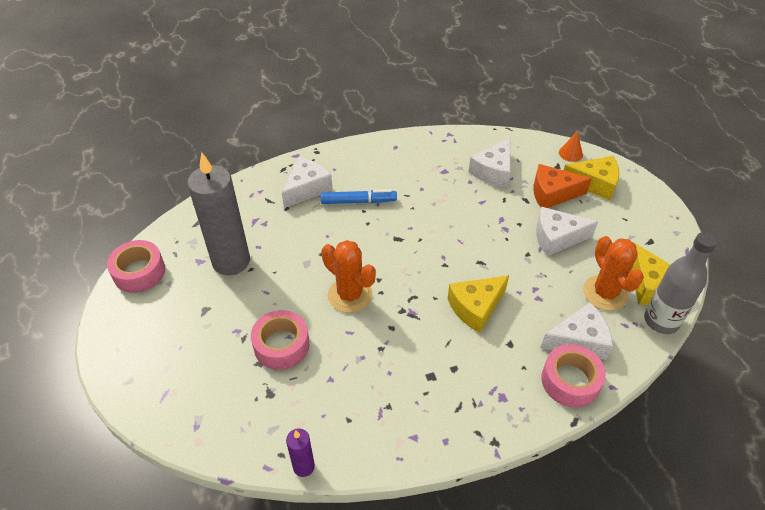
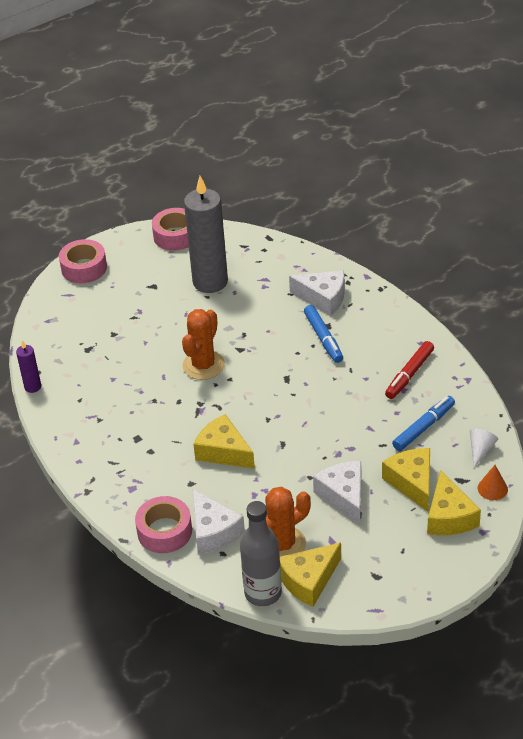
camera: 75 degrees right, 5 degrees down
(281, 345) = (134, 341): pink tape -> pink tape (84, 268)
(429, 162) = (409, 374): none -> red marker
(493, 171) = (423, 427): white cheese -> blue marker
(528, 148) = (480, 450): none -> white cone
(552, 194) = (412, 483): orange cheese -> yellow cheese

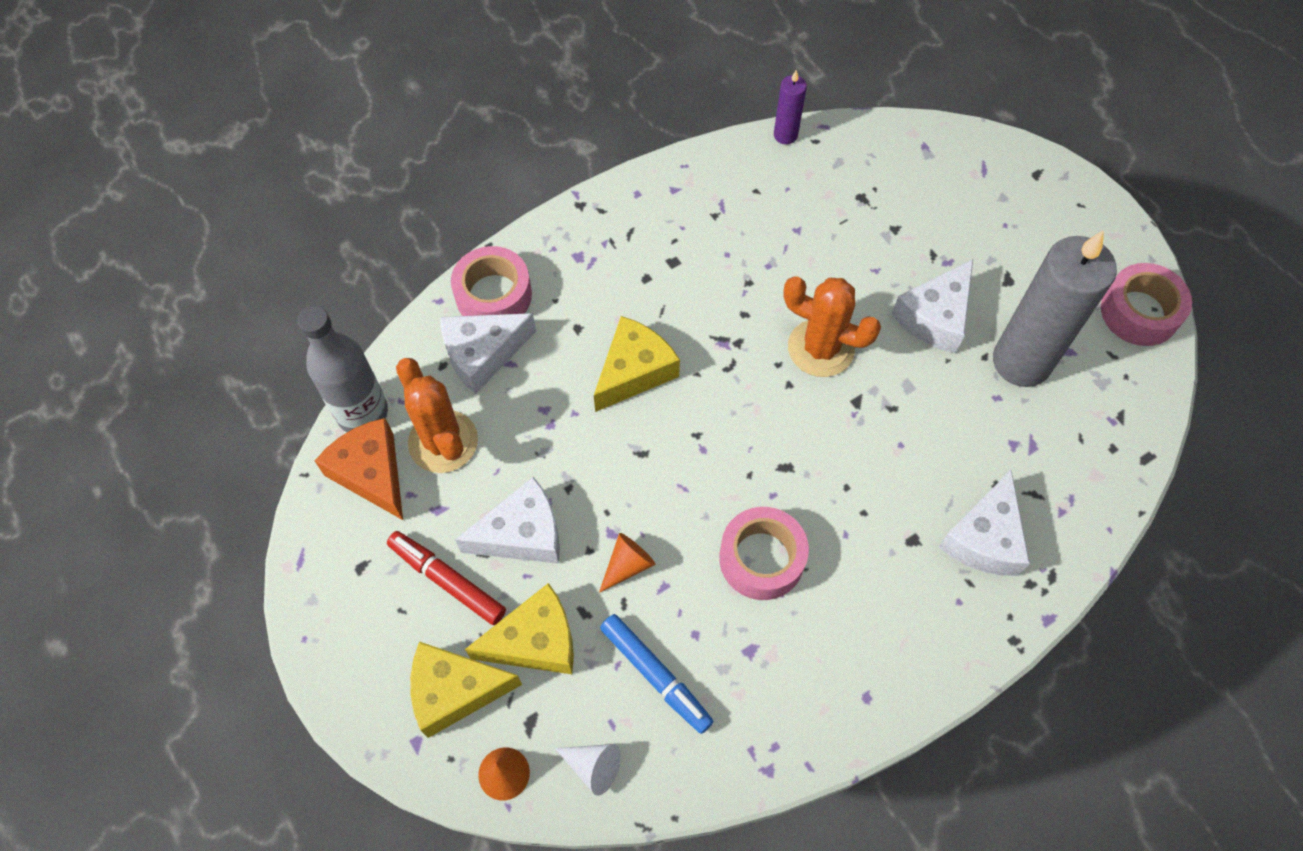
camera: 90 degrees right, 20 degrees up
(84, 268) = (1047, 187): pink tape -> pink tape (761, 558)
(180, 316) = (935, 317): none -> white cheese
(309, 580) = (372, 473): yellow cheese -> orange cheese
(323, 338) = (881, 531): blue marker -> none
(358, 444) = (627, 565): none -> orange cone
(409, 374) = (785, 667): red marker -> red marker (447, 581)

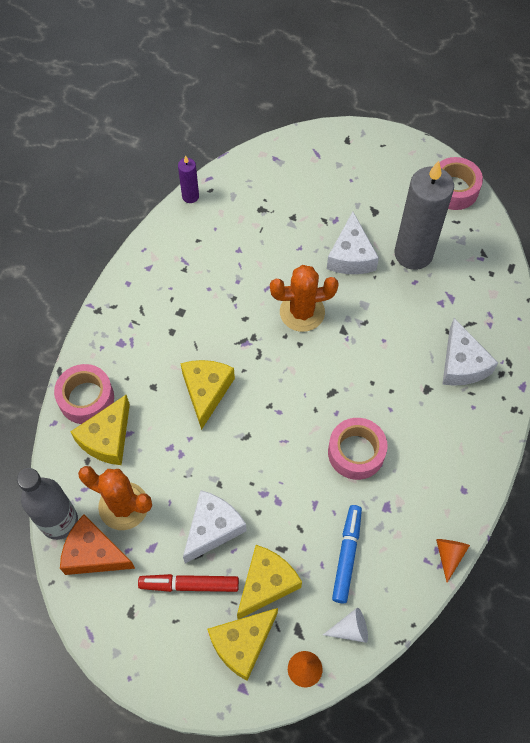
camera: 35 degrees left, 0 degrees up
(482, 354) = (107, 438): white cheese -> yellow cheese
(627, 565) = (286, 505): orange cone -> orange cone (449, 555)
(655, 675) = (346, 555): blue marker -> blue marker turned 90 degrees counterclockwise

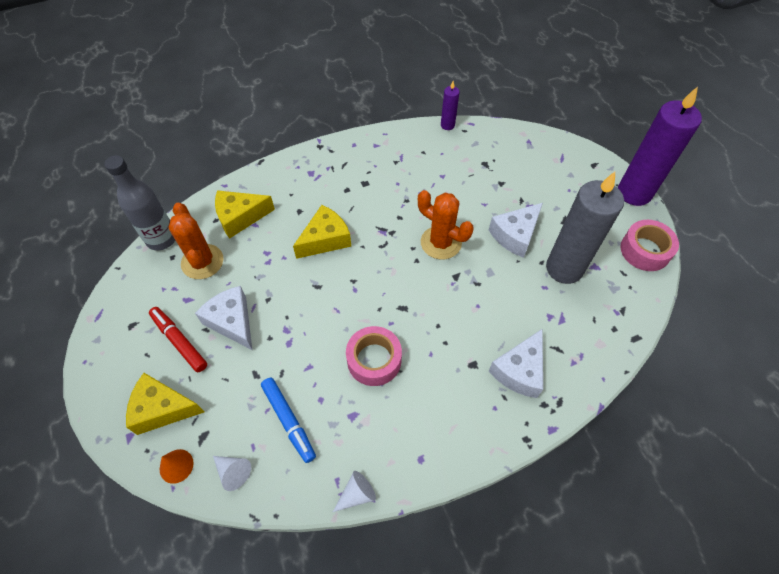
camera: 45 degrees right, 5 degrees down
(86, 398) = (256, 186): pink tape -> none
(94, 553) = (156, 273): orange cheese -> none
(213, 528) = (232, 321): white cheese -> white cheese turned 120 degrees counterclockwise
(266, 584) = (220, 387): yellow cheese -> none
(346, 555) = (289, 420): blue marker -> blue marker turned 90 degrees clockwise
(400, 143) = (634, 193): none -> purple candle
(449, 555) = (356, 494): orange cone -> white cone

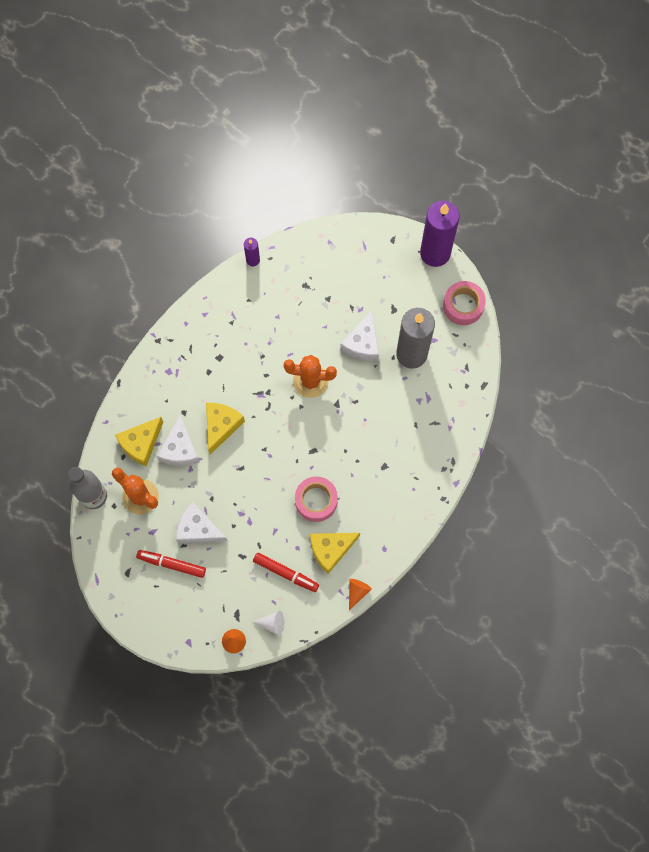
camera: 30 degrees left, 15 degrees up
(163, 408) = (196, 613): yellow cheese -> yellow cheese (331, 549)
(289, 420) = (285, 573): blue marker -> red marker
(356, 494) = (357, 592): white cone -> orange cone
(519, 370) = (417, 453): white cheese -> white cheese (180, 449)

